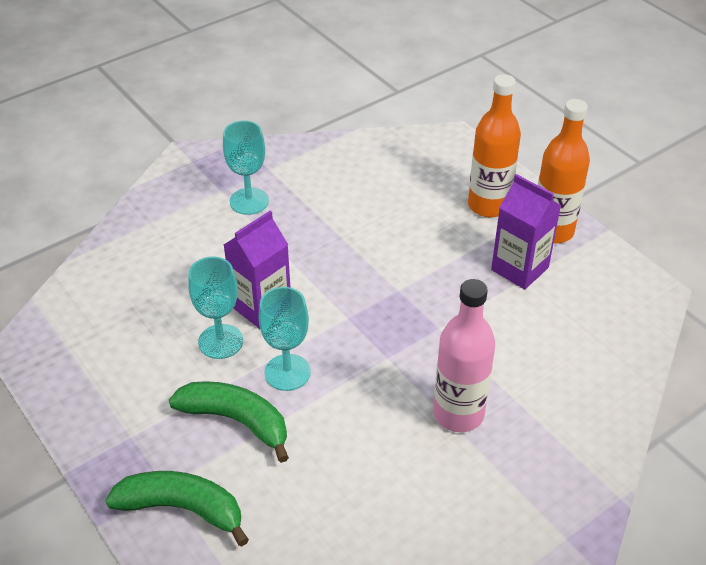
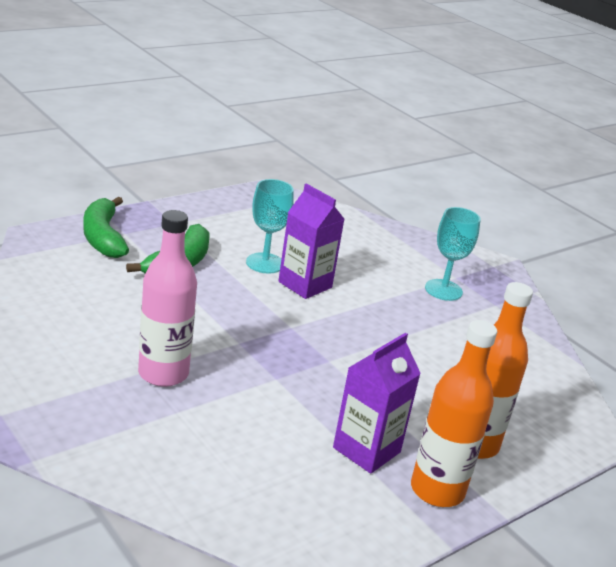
camera: 85 degrees right, 15 degrees down
(182, 508) = (103, 237): green banana -> green banana turned 150 degrees clockwise
(287, 372) = (227, 290): turquoise goblet -> none

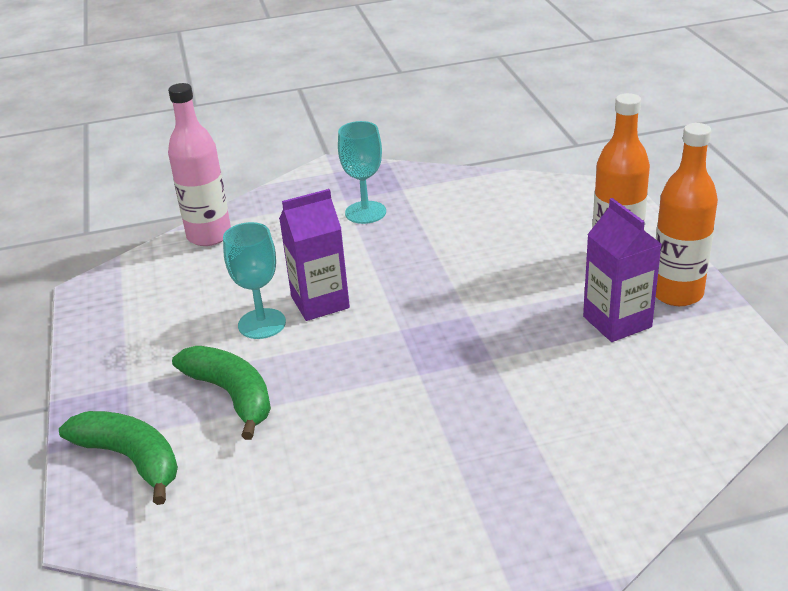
camera: 60 degrees left, 5 degrees up
(103, 237) = (131, 459): green banana -> green banana turned 150 degrees counterclockwise
(163, 373) = (464, 444): pink bottle -> pink bottle (209, 236)

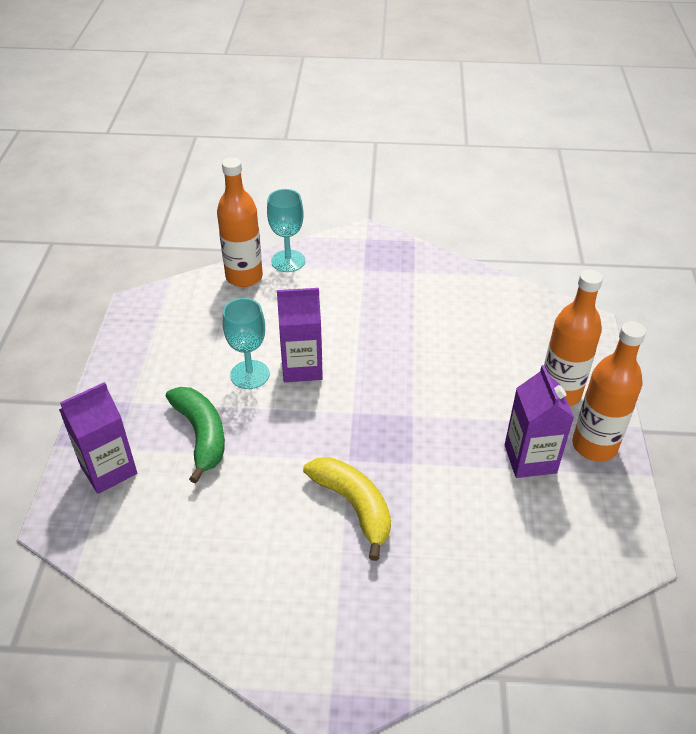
camera: 15 degrees right, 10 degrees up
(131, 459) = (108, 470): green banana -> purple carton
(209, 236) = (244, 277): pink bottle -> orange bottle
(365, 212) = (374, 288): turquoise goblet -> turquoise goblet (288, 261)
(447, 415) = (354, 506): none -> yellow banana

